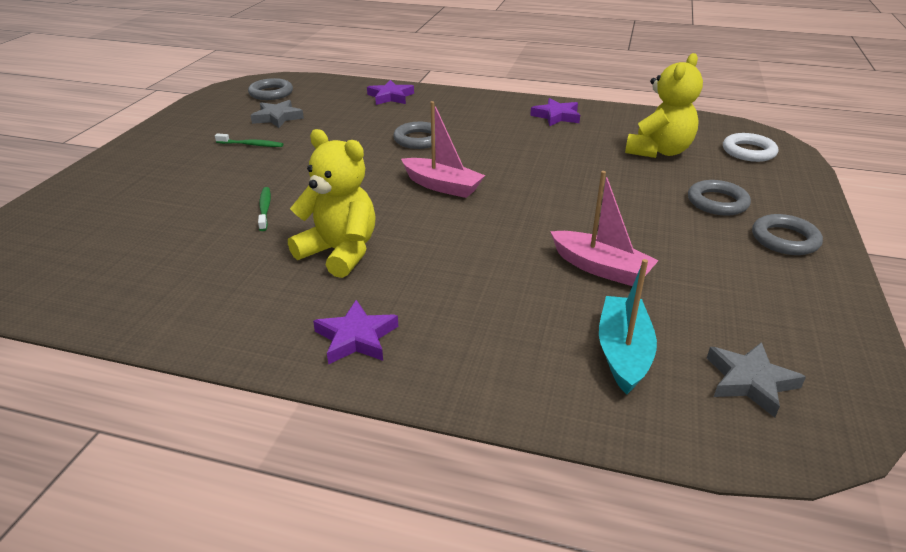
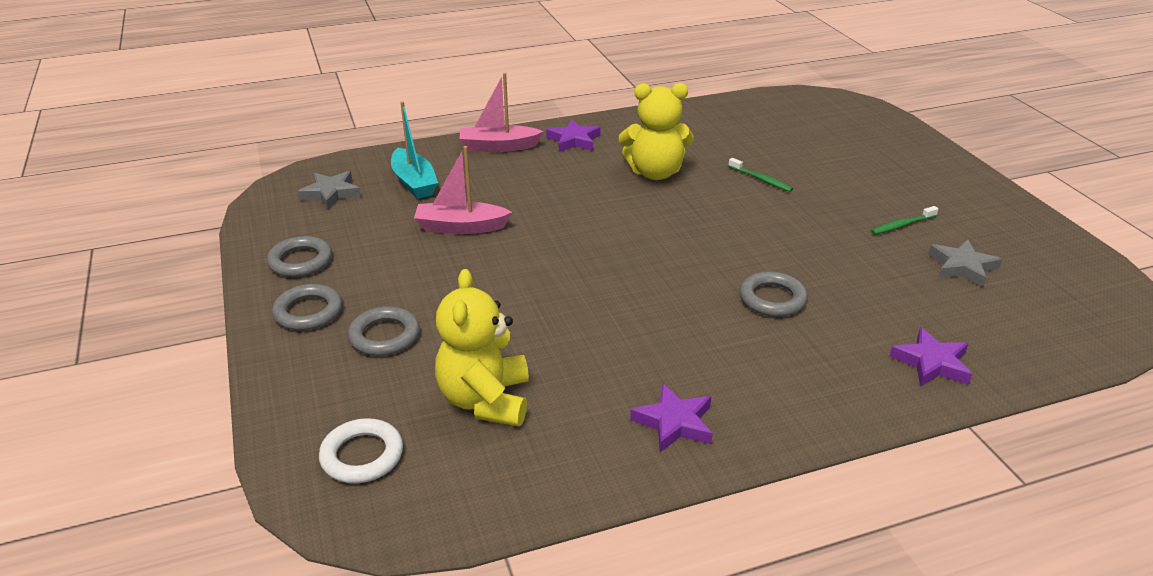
camera: 145 degrees right, 0 degrees up
(271, 93) = (1063, 302): grey ring -> grey ring (300, 261)
(442, 186) = (664, 250): pink boat -> pink boat (498, 147)

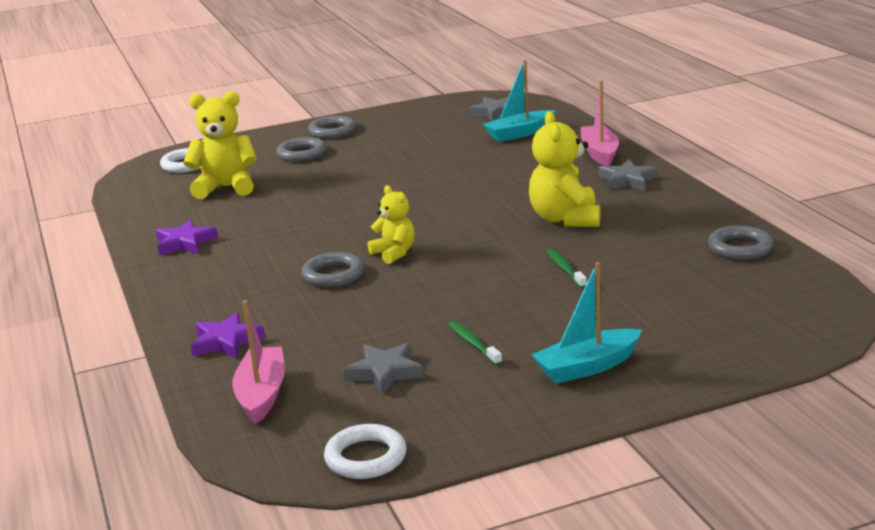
camera: 90 degrees right, 10 degrees down
(300, 261) = (395, 120): grey ring -> grey ring (740, 248)
(461, 227) = (447, 157): pink boat -> pink boat (262, 394)
(574, 140) = (627, 180): purple star -> grey star
(721, 262) = (394, 253): none -> yellow teddy bear
(761, 179) = (565, 269): green toothbrush -> green toothbrush turned 120 degrees clockwise
(926, 182) = (587, 367): none -> turquoise boat
(1095, 275) = (365, 457): none -> white ring

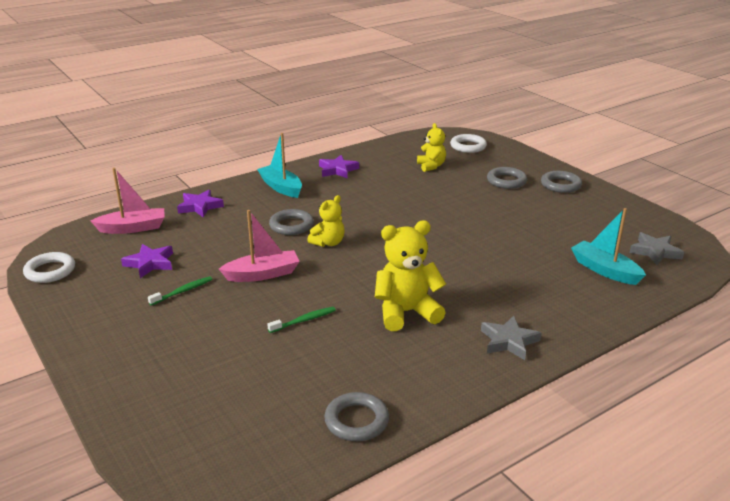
camera: 75 degrees right, 5 degrees up
(226, 188) = (431, 166): yellow teddy bear -> yellow teddy bear, size x0.61
(385, 372) = (150, 263): grey star -> purple star
(587, 367) = (138, 343): turquoise boat -> turquoise boat (281, 187)
(599, 153) = (575, 320): pink boat -> pink boat (262, 274)

